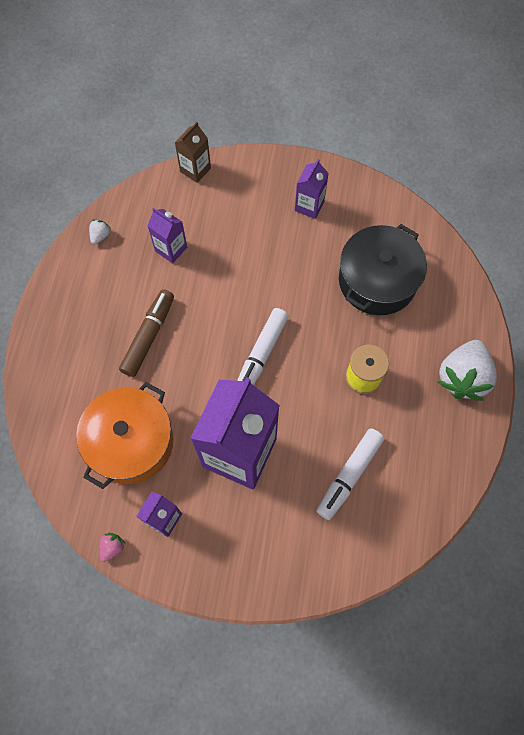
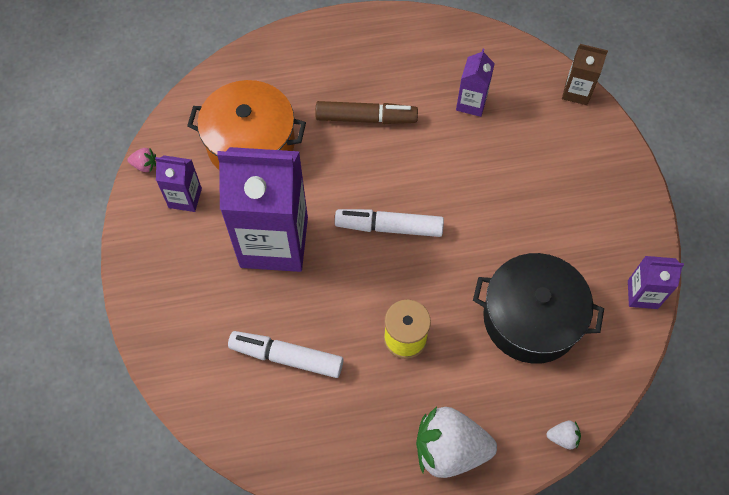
camera: 70 degrees right, 5 degrees down
(100, 236) = (456, 38): white strawberry -> white strawberry (563, 437)
(309, 206) = (591, 217): purple carton -> purple carton (642, 294)

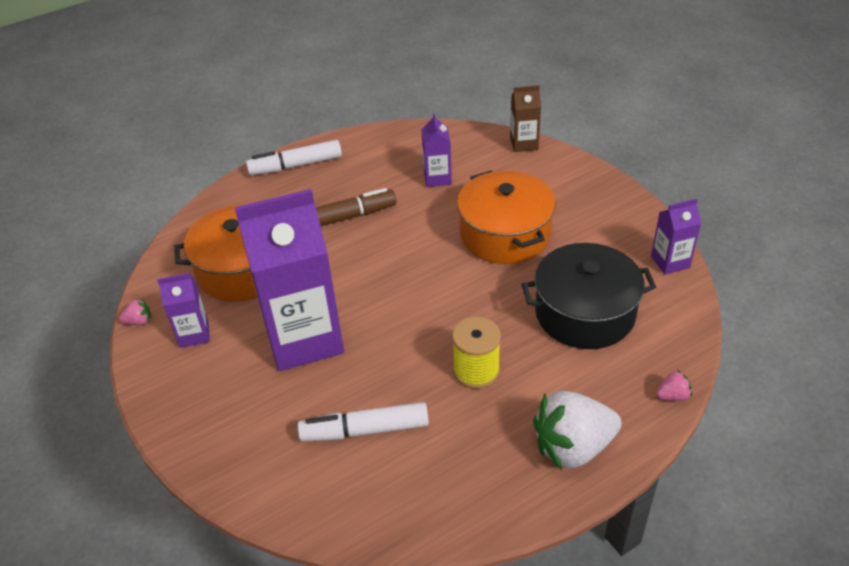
camera: 20 degrees left, 20 degrees down
(389, 227) = (412, 289): white marker -> white marker (295, 165)
(502, 198) = (504, 234): none -> orange pot
(563, 437) = (672, 395): white strawberry -> pink strawberry

